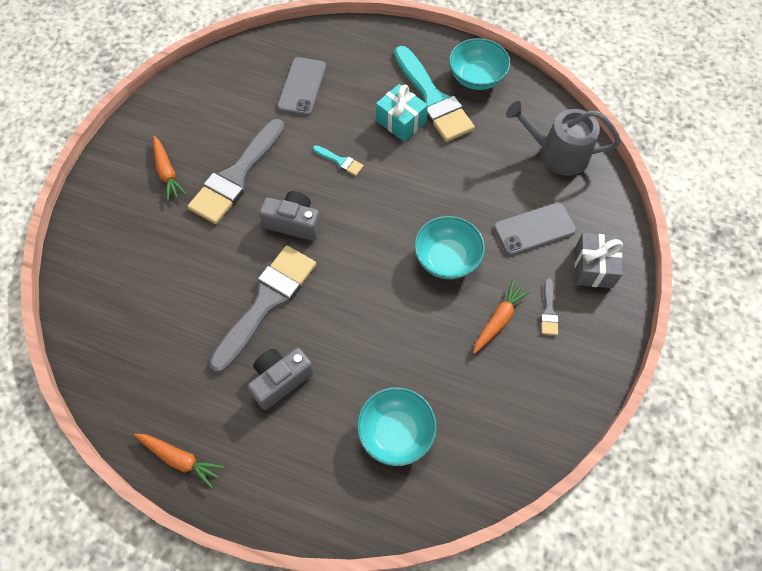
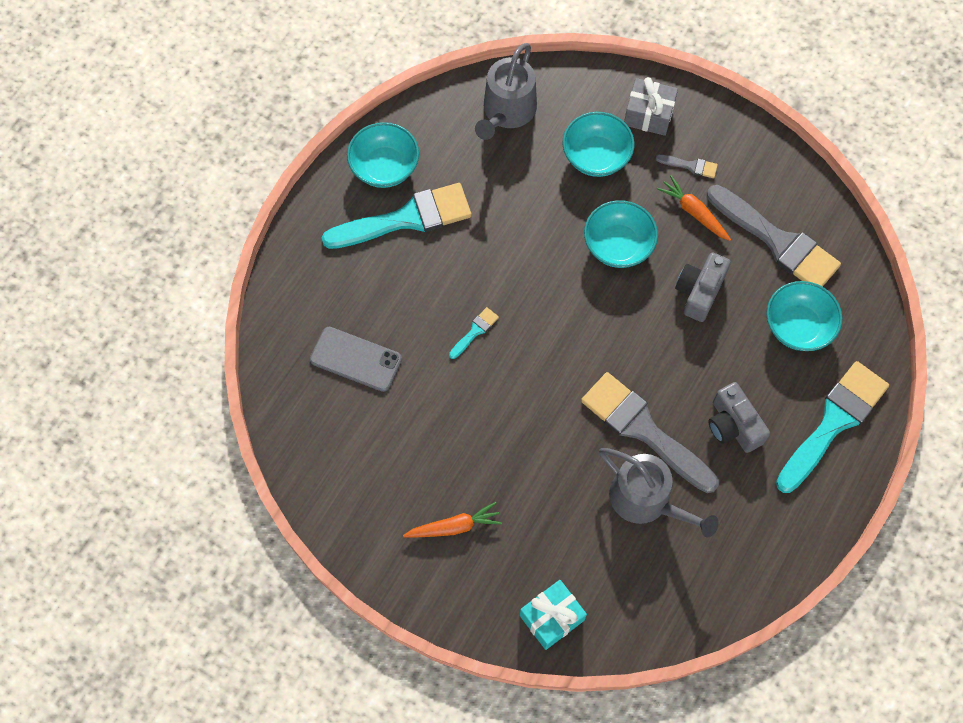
camera: 80 degrees left, 5 degrees up
(180, 459) = (804, 528): orange carrot -> none
(199, 312) = (646, 500): none -> grey watering can
(236, 176) = (475, 447): grey brush -> grey brush (777, 241)
(293, 223) = (549, 391): grey camera -> grey camera (699, 292)
(295, 479) = (833, 422): none -> turquoise brush
(401, 121) = (431, 258): turquoise gift -> turquoise gift (552, 618)
(534, 229) = (596, 156): grey phone -> turquoise bowl

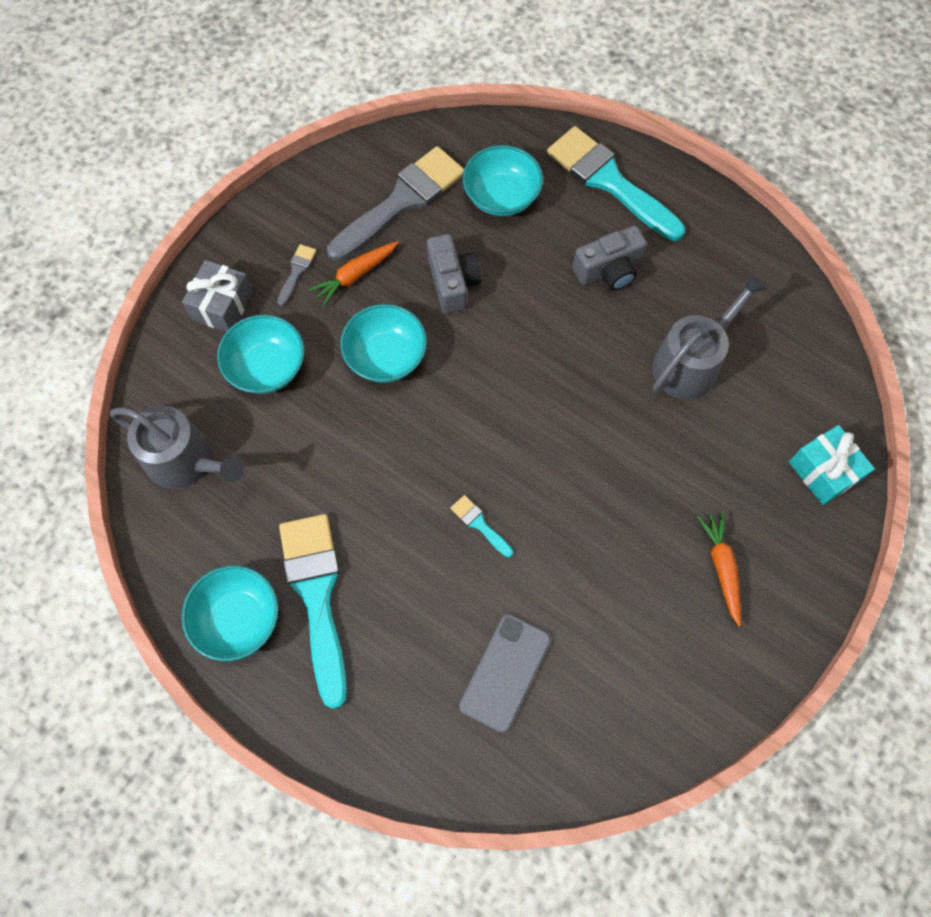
camera: 85 degrees left, 0 degrees up
(643, 429) = (610, 356): grey brush -> none
(699, 292) = (452, 282): grey camera -> grey camera turned 135 degrees counterclockwise

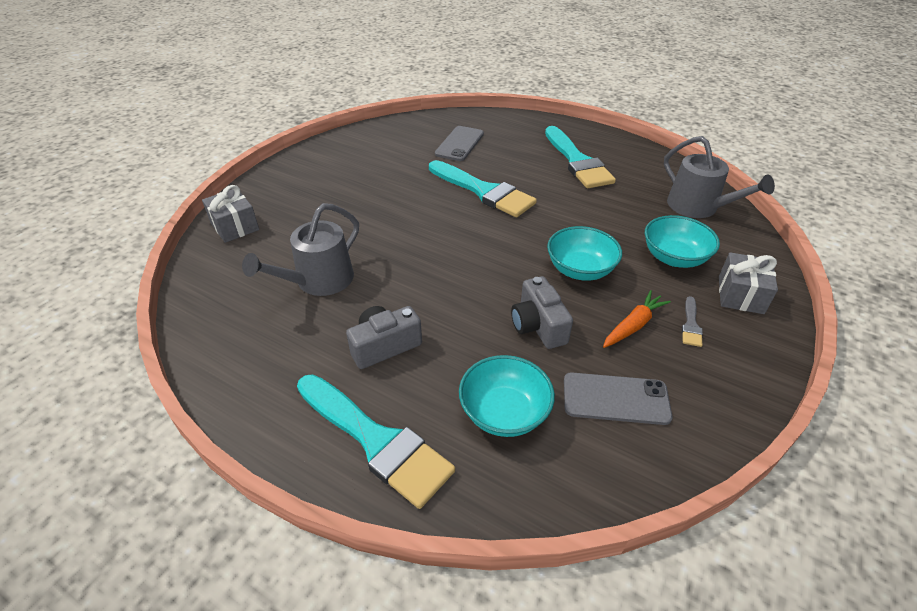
camera: 175 degrees right, 25 degrees down
(186, 461) = (698, 207): grey watering can -> grey watering can turned 150 degrees counterclockwise
(238, 619) = (619, 152): turquoise bowl -> none
(402, 201) = (615, 399): grey brush -> grey phone
(479, 524) = (484, 191): turquoise brush -> turquoise brush, size x2.40
(721, 567) = (324, 183): orange carrot -> none
(823, 471) = (235, 226): turquoise gift -> grey gift

